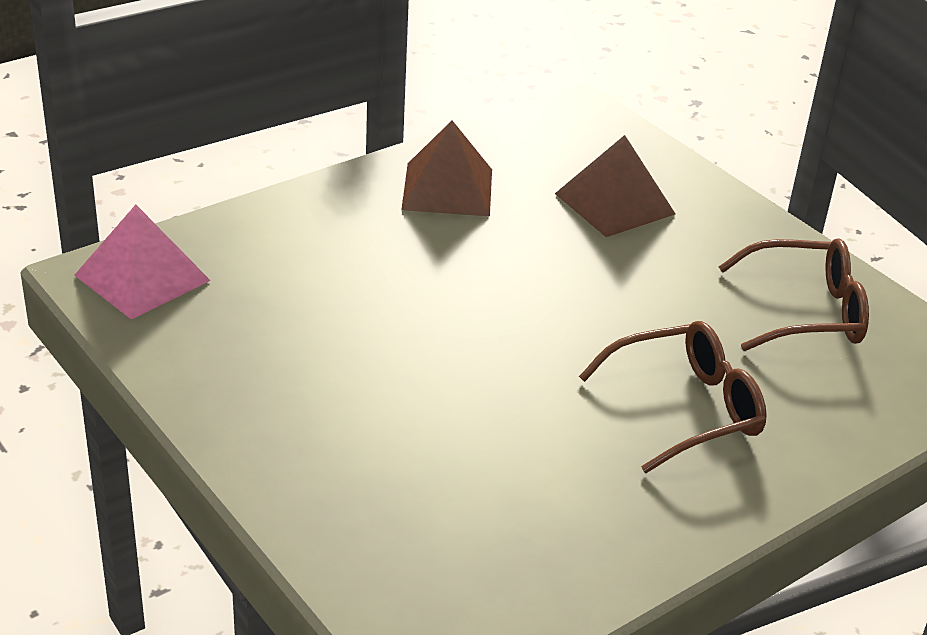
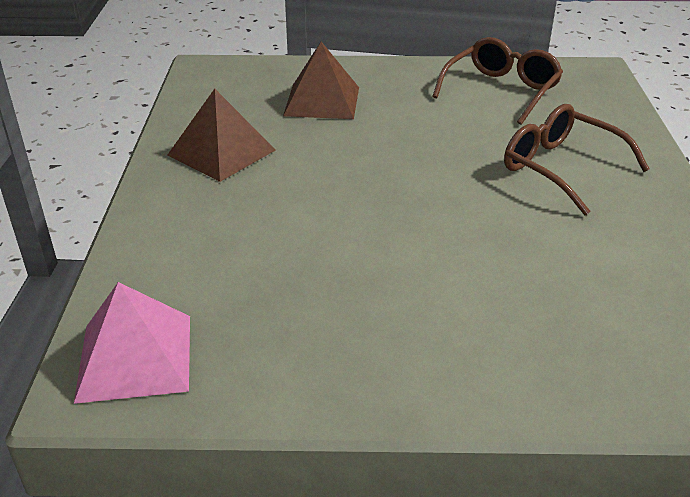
camera: 50 degrees left, 0 degrees up
(686, 408) = (560, 168): brown glasses -> brown glasses turned 60 degrees counterclockwise

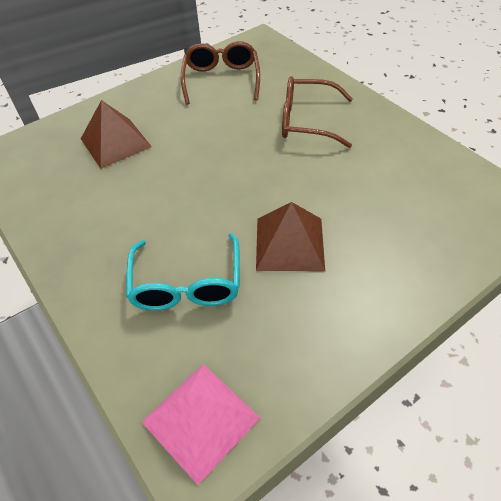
camera: 35 degrees left, 15 degrees up
(221, 152) = (87, 222): brown pyramid -> brown pyramid (289, 243)
(251, 246) = (187, 284): none -> turquoise glasses

